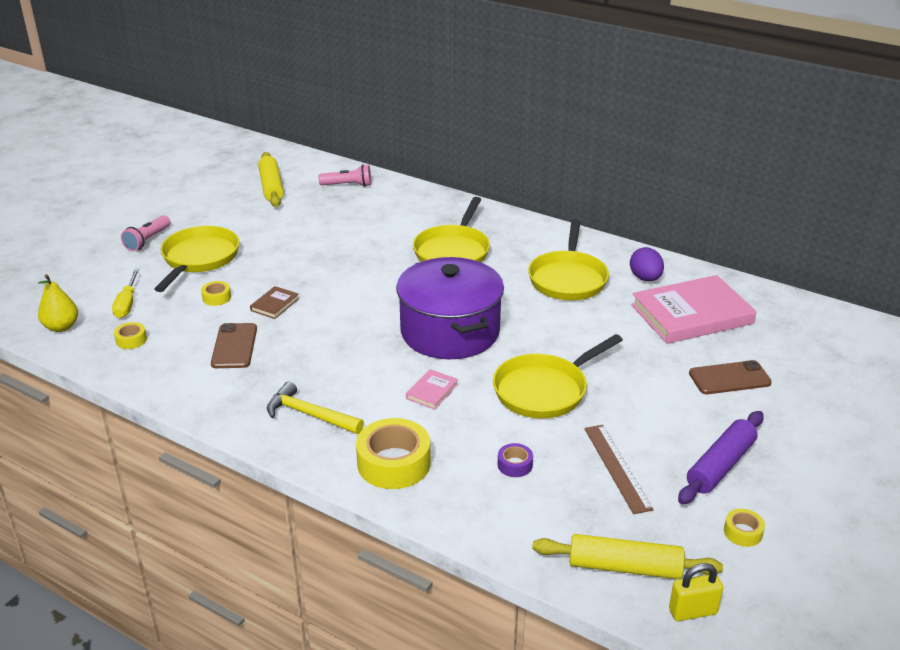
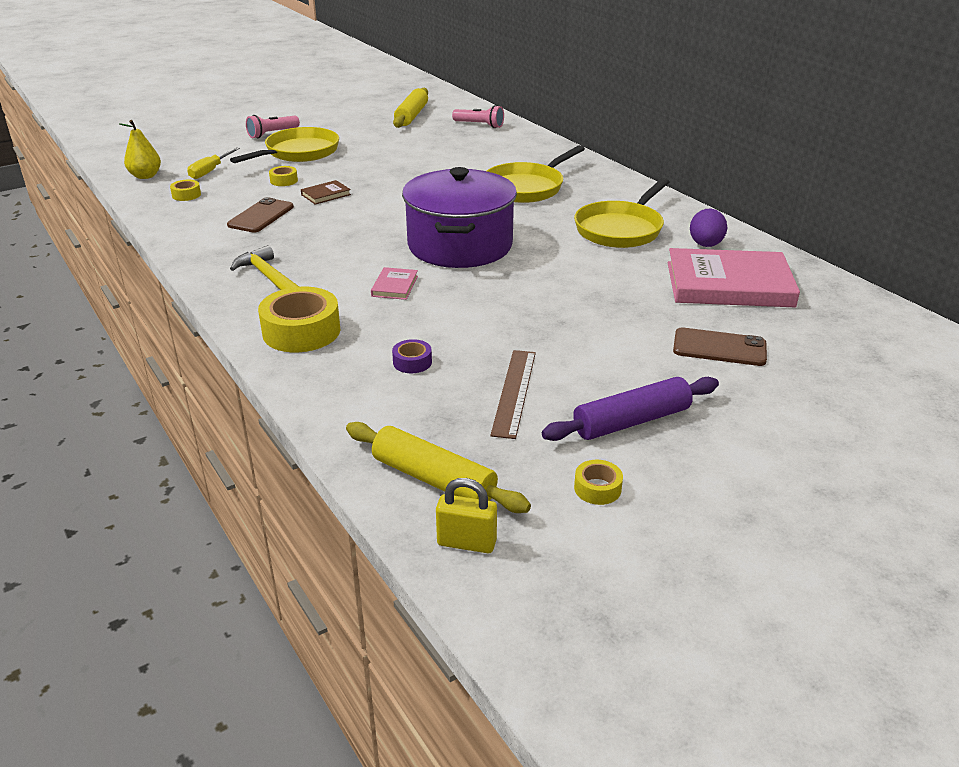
camera: 25 degrees right, 0 degrees up
(432, 391) = (395, 286): pink book -> pink book turned 45 degrees counterclockwise
(544, 390) = (505, 310): yellow pan -> none

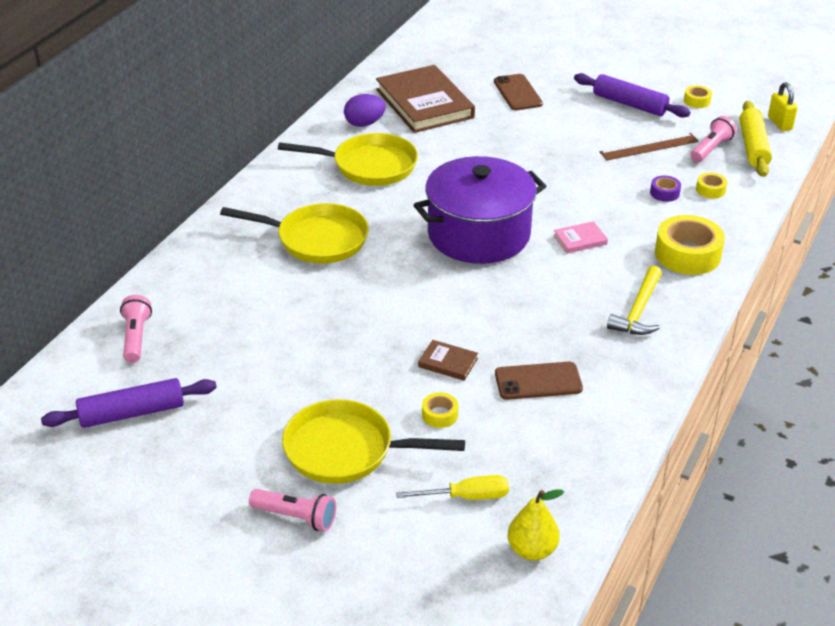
camera: 120 degrees left, 5 degrees up
(186, 195) = (545, 472): yellow tape -> yellow tape (710, 190)
(411, 116) = (132, 413): yellow rolling pin -> purple rolling pin
(464, 439) = (711, 149): none -> pink flashlight
(729, 284) = (424, 103): pink book -> brown book

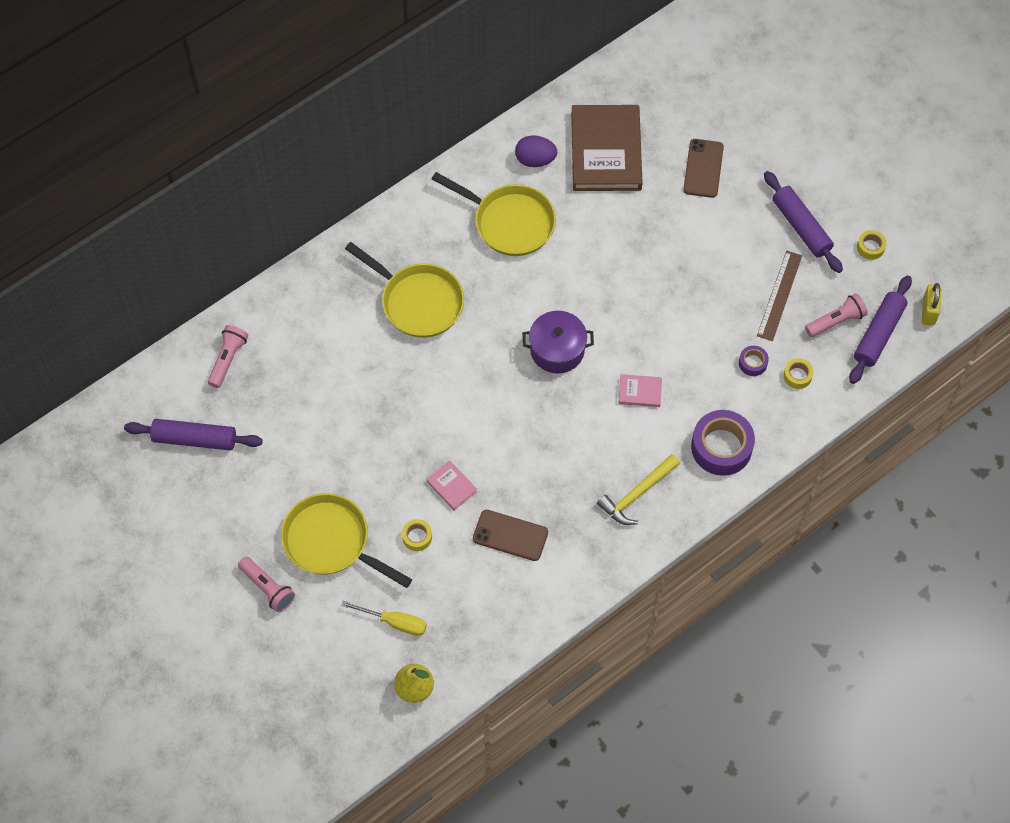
camera: 25 degrees right, 25 degrees up
(448, 362) = (452, 486): brown book -> pink book
(478, 234) = (557, 350): purple pot -> purple pot, size x0.57
(649, 147) = (779, 295): brown ruler -> brown ruler turned 75 degrees counterclockwise
(687, 254) = (721, 447): yellow tape -> purple tape
(753, 147) = (878, 334): yellow rolling pin -> purple rolling pin

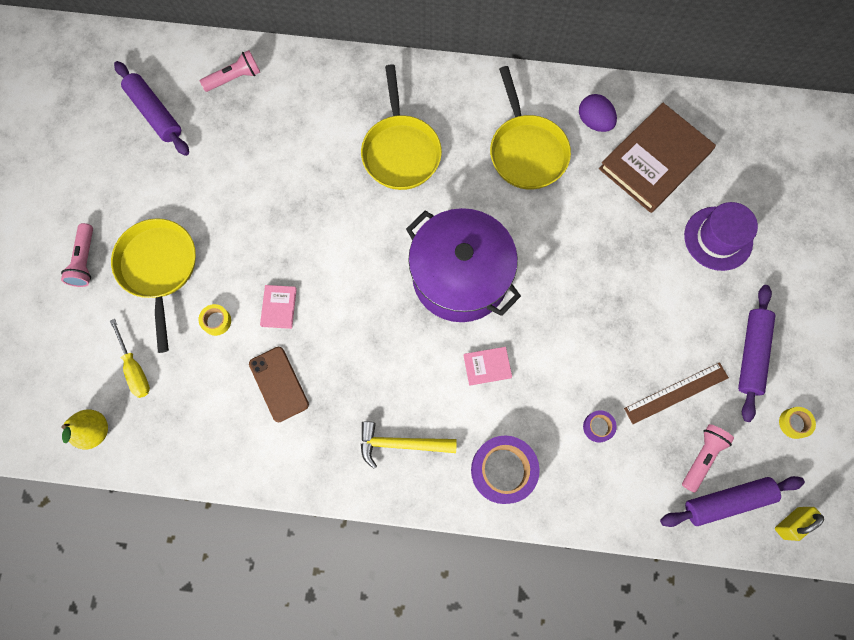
camera: 45 degrees right, 10 degrees up
(557, 350) = (460, 277): purple pot -> purple pot, size x1.75
(640, 392) = (487, 366): pink book -> pink book turned 60 degrees counterclockwise
(703, 168) = (718, 238): brown phone -> purple hat
(797, 376) = (623, 471): yellow tape -> none
(836, 321) = (702, 457): pink flashlight -> pink flashlight turned 75 degrees counterclockwise

